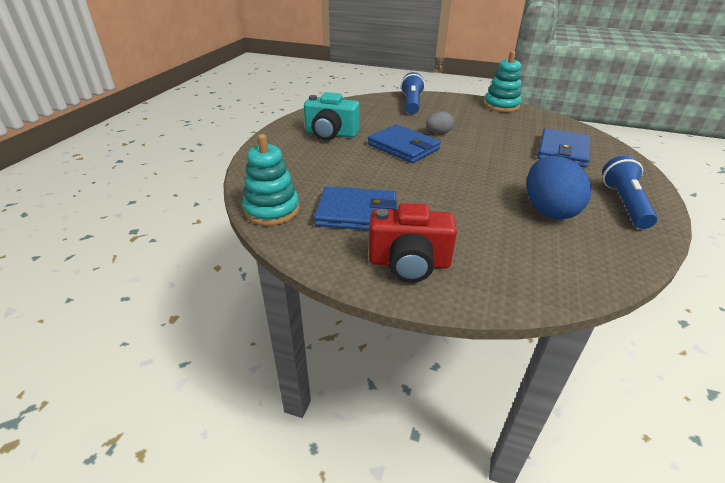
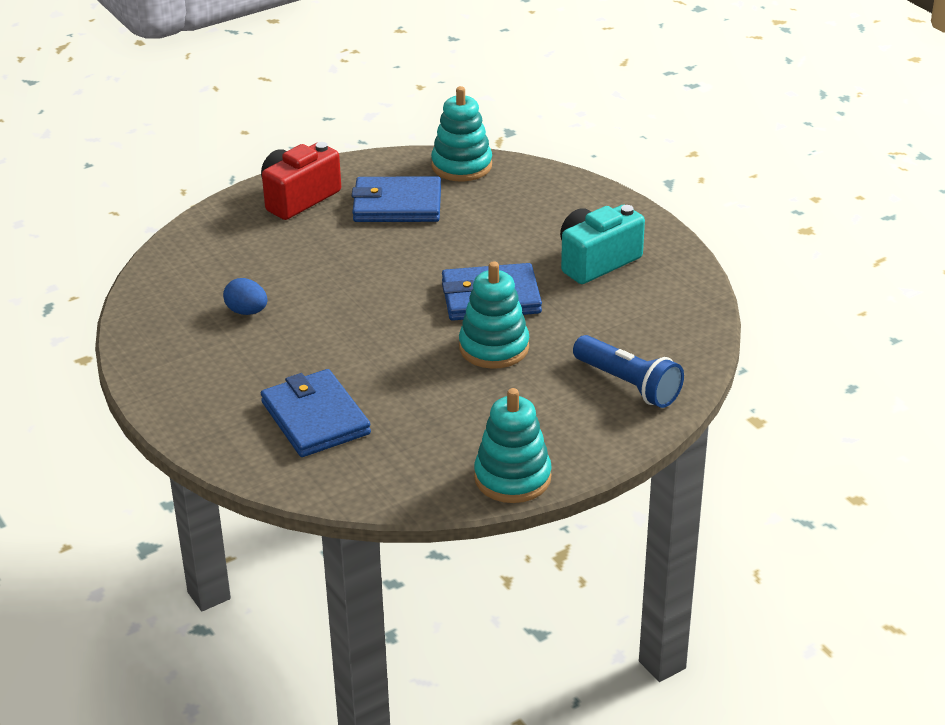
camera: 130 degrees right, 0 degrees up
(357, 213) = (397, 205): blue wallet -> blue wallet turned 45 degrees clockwise
(438, 133) = (494, 347): grey egg -> turquoise stacking toy
(548, 210) = (247, 311): blue egg -> blue egg, size x0.53
(624, 203) = (183, 368): blue flashlight -> none

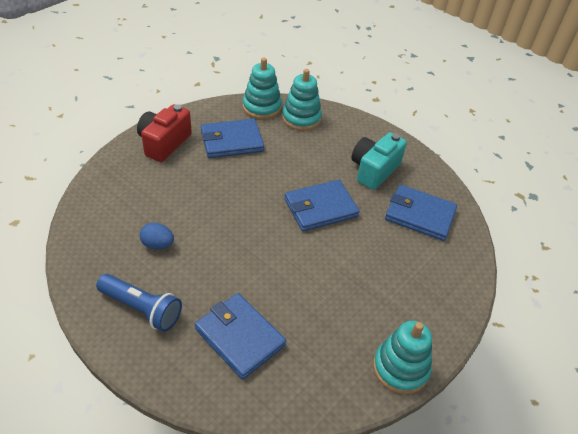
camera: 20 degrees left, 10 degrees up
(494, 347) = (339, 250): turquoise stacking toy -> turquoise stacking toy (301, 118)
(628, 384) = (438, 268): blue flashlight -> blue flashlight (142, 308)
(636, 322) = (419, 215): none -> blue wallet

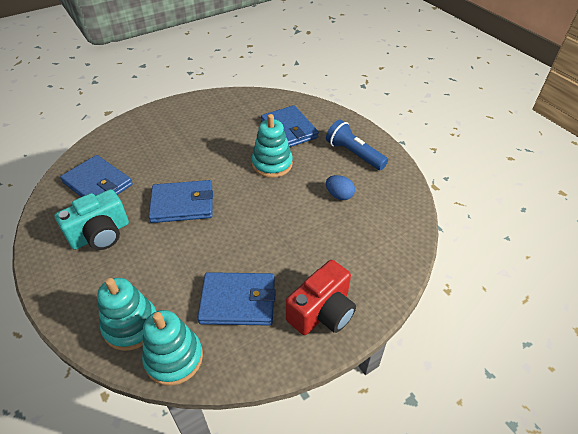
camera: 160 degrees left, 0 degrees up
(400, 368) = (196, 102): turquoise stacking toy -> turquoise stacking toy (272, 164)

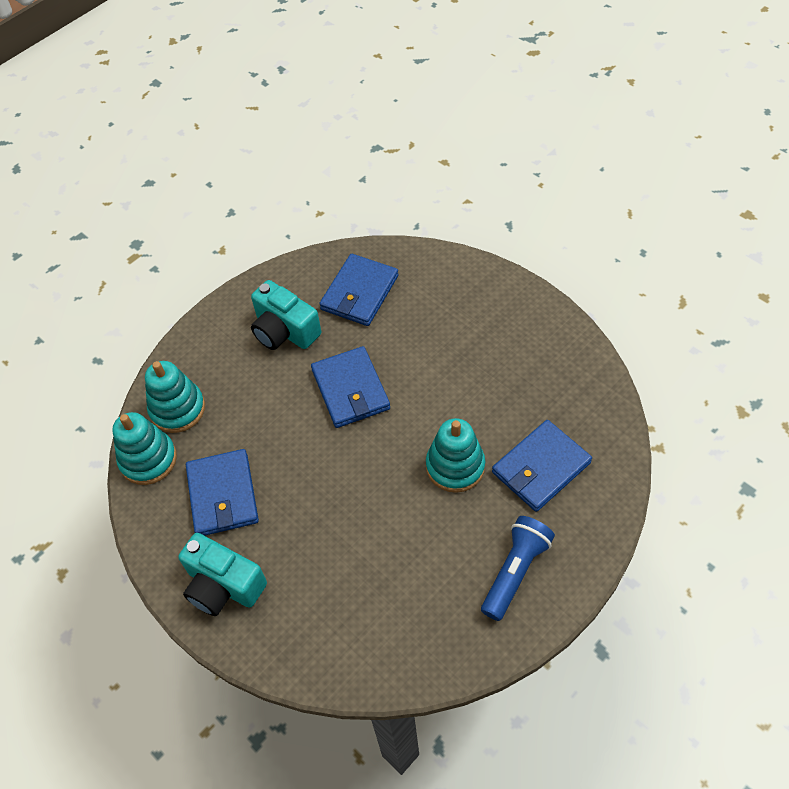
camera: 80 degrees right, 10 degrees up
(322, 312) = (223, 585): red camera -> turquoise camera
(339, 195) = (417, 567): blue egg -> none

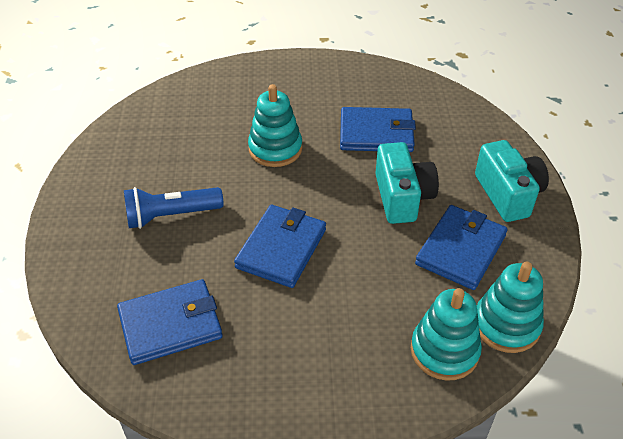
camera: 140 degrees left, 10 degrees down
(285, 331) = (276, 345): turquoise camera -> turquoise camera (402, 197)
(515, 571) = (312, 83): blue flashlight -> blue flashlight (171, 216)
(541, 468) = (227, 112): blue wallet -> blue wallet (376, 133)

